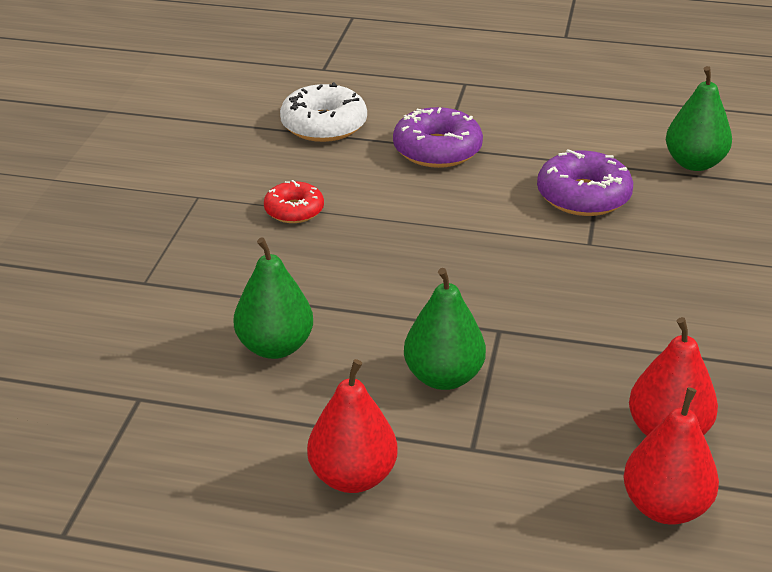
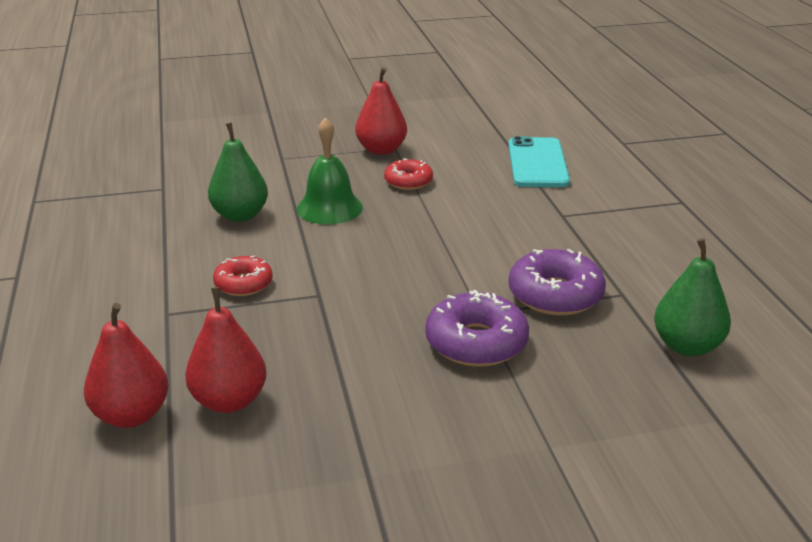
camera: 65 degrees right, 5 degrees down
(312, 278) = (329, 208): none -> green bell
(324, 125) = (537, 163): white donut -> turquoise phone
(353, 477) = (116, 275): red pear -> red pear (381, 150)
(437, 150) = (554, 214): purple donut -> purple donut (476, 342)
(443, 377) = (243, 284): green pear -> red donut

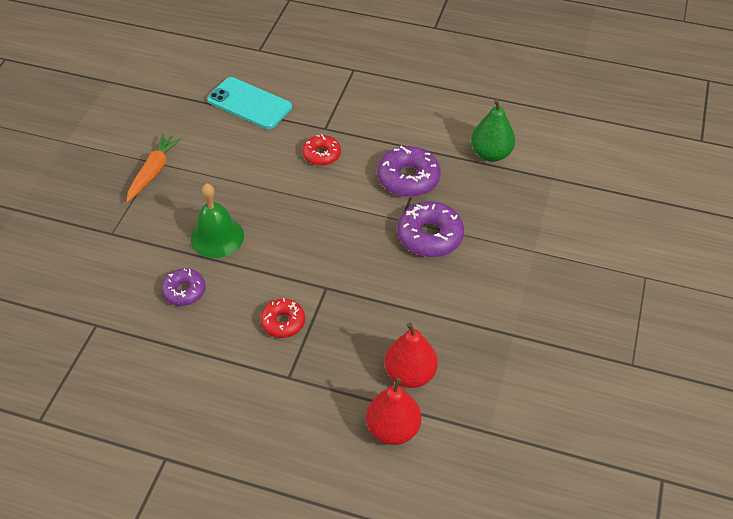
camera: 60 degrees left, 20 degrees up
(240, 215) = (184, 291): green pear -> purple donut
(381, 150) = (153, 171): red pear -> orange carrot
(408, 181) = (216, 179): red donut -> red donut (321, 155)

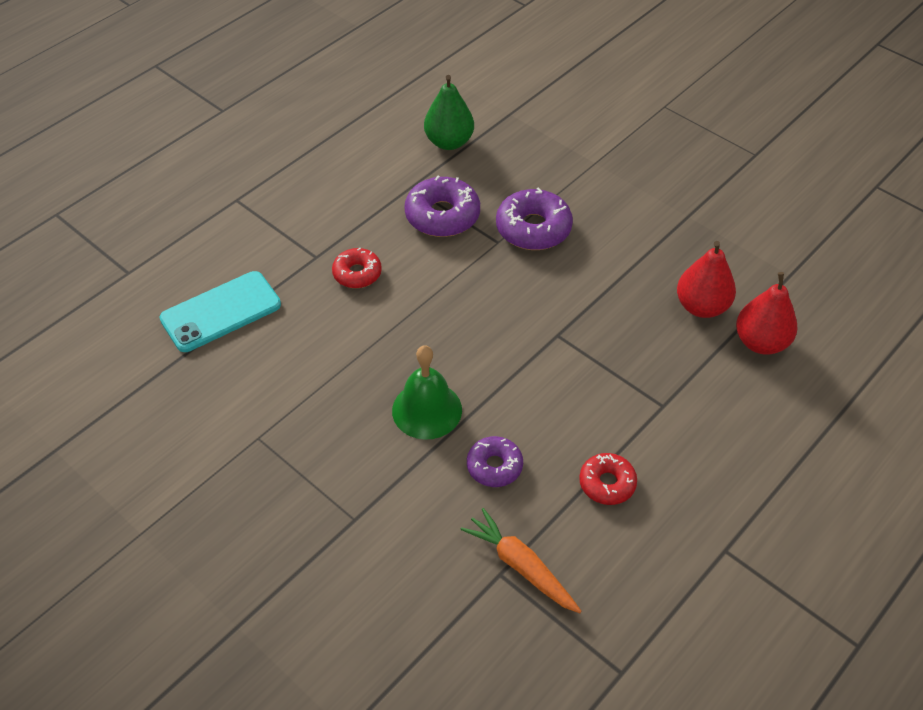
camera: 65 degrees left, 0 degrees up
(153, 171) = (273, 444): orange carrot -> orange carrot (520, 566)
(283, 322) = (587, 387): red donut -> red donut (607, 483)

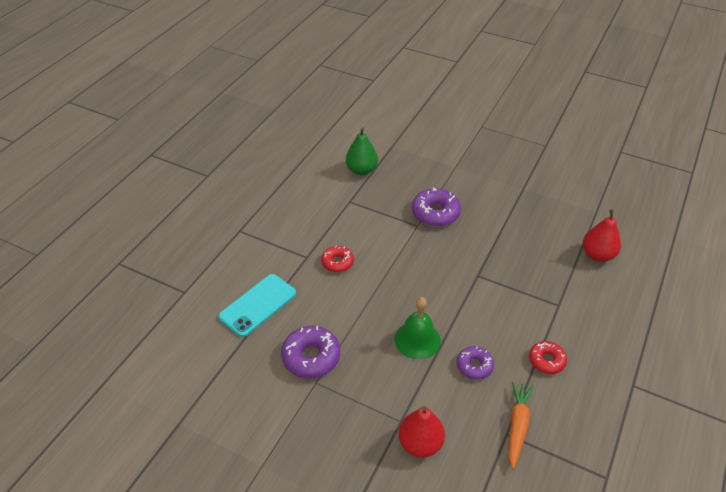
camera: 15 degrees left, 5 degrees down
(442, 216) = (376, 216): purple donut -> purple donut (311, 357)
(520, 566) = (517, 425): orange carrot -> orange carrot turned 75 degrees clockwise
(701, 306) = (554, 240): red pear -> red pear (420, 443)

